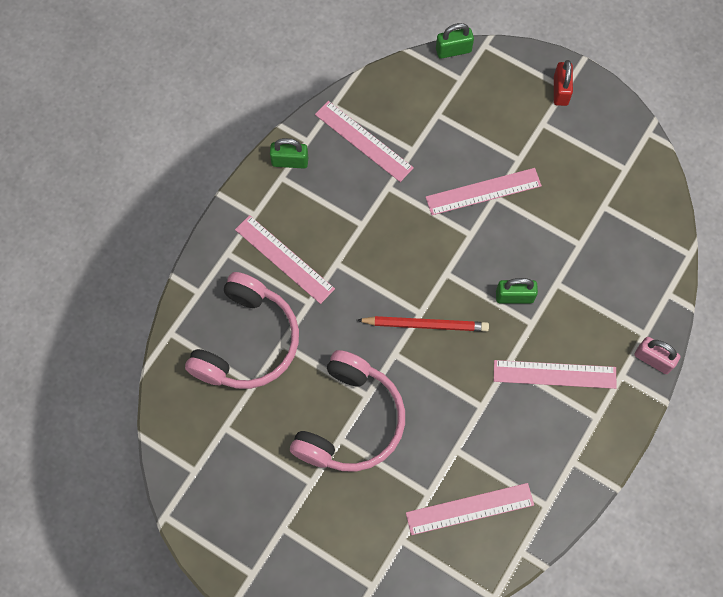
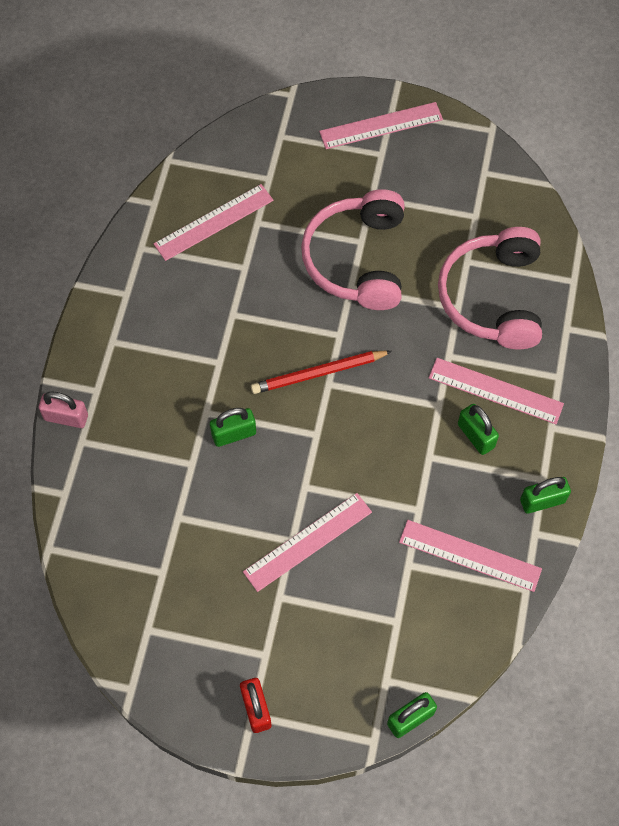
camera: 160 degrees right, 5 degrees down
(317, 228) = (476, 436): none -> green padlock
(554, 374) = (167, 368): pink ruler -> pink ruler (381, 125)

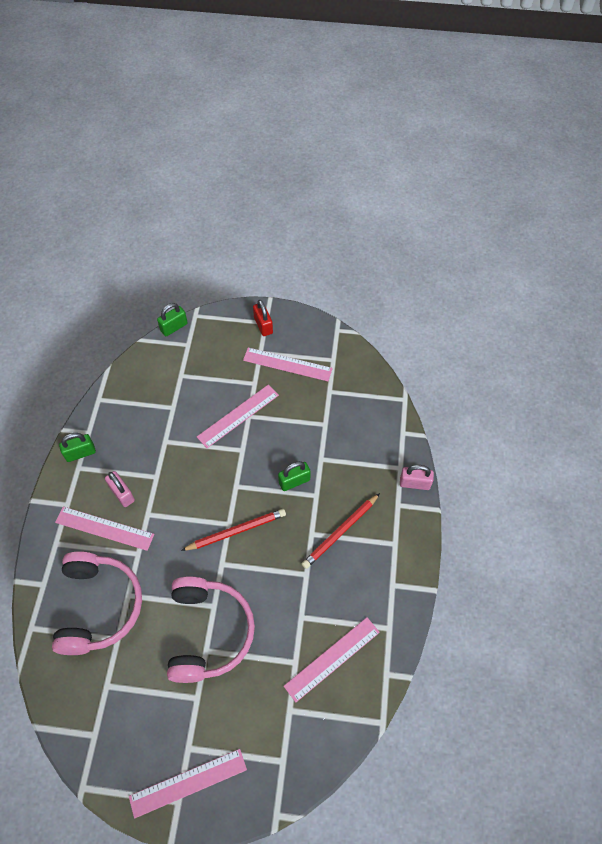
camera: 175 degrees right, 5 degrees down
(180, 361) = (340, 532): none -> red pencil
(470, 555) = (132, 416): pink ruler -> pink ruler (287, 364)
(476, 436) = (122, 494): green padlock -> pink padlock

